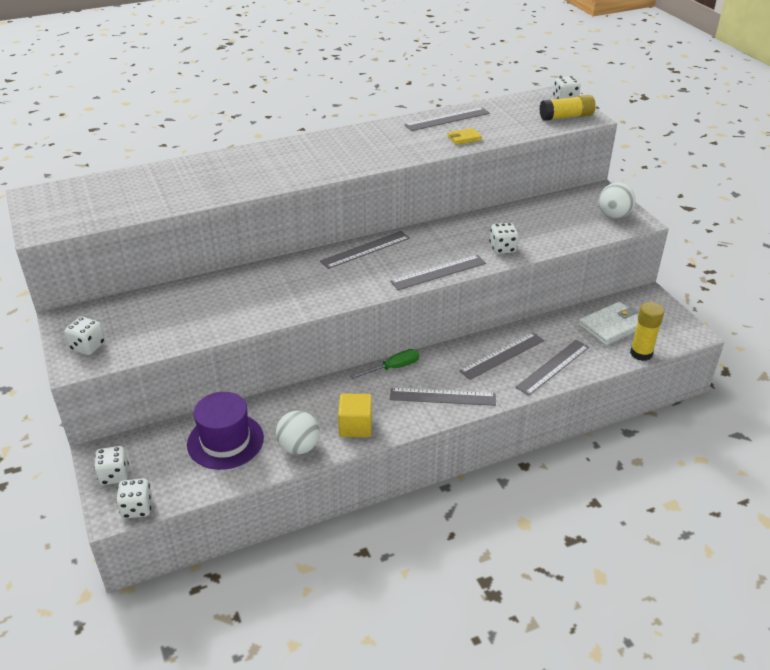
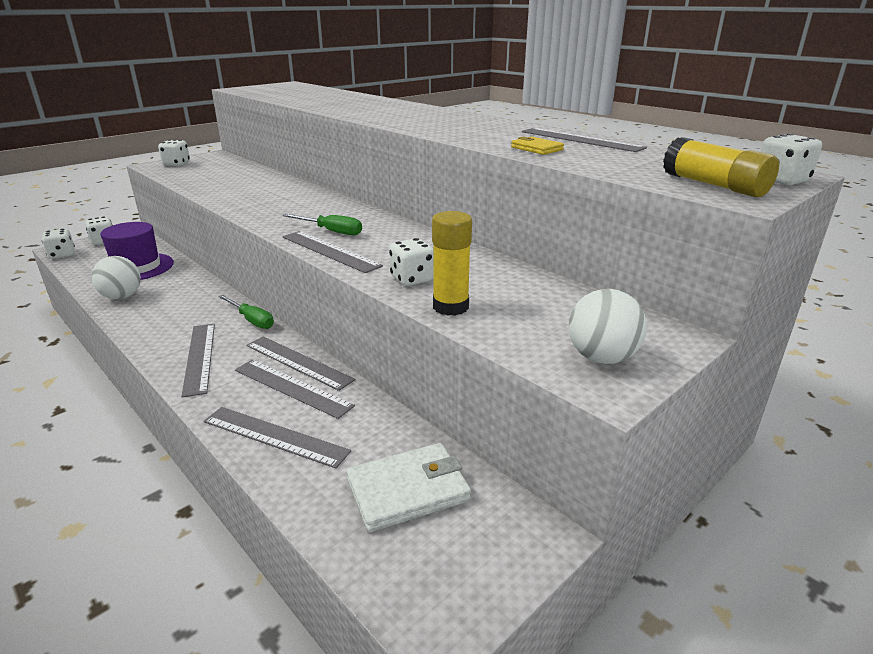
camera: 70 degrees right, 10 degrees down
(355, 426) = (150, 317): yellow cube -> none
(365, 250) = (360, 215): grey ruler -> grey ruler (298, 362)
(397, 267) = (331, 231): none -> green screwdriver
(612, 326) = (408, 490): white wallet -> white wallet turned 60 degrees counterclockwise
(641, 353) = (337, 541): yellow glue stick -> yellow glue stick (450, 307)

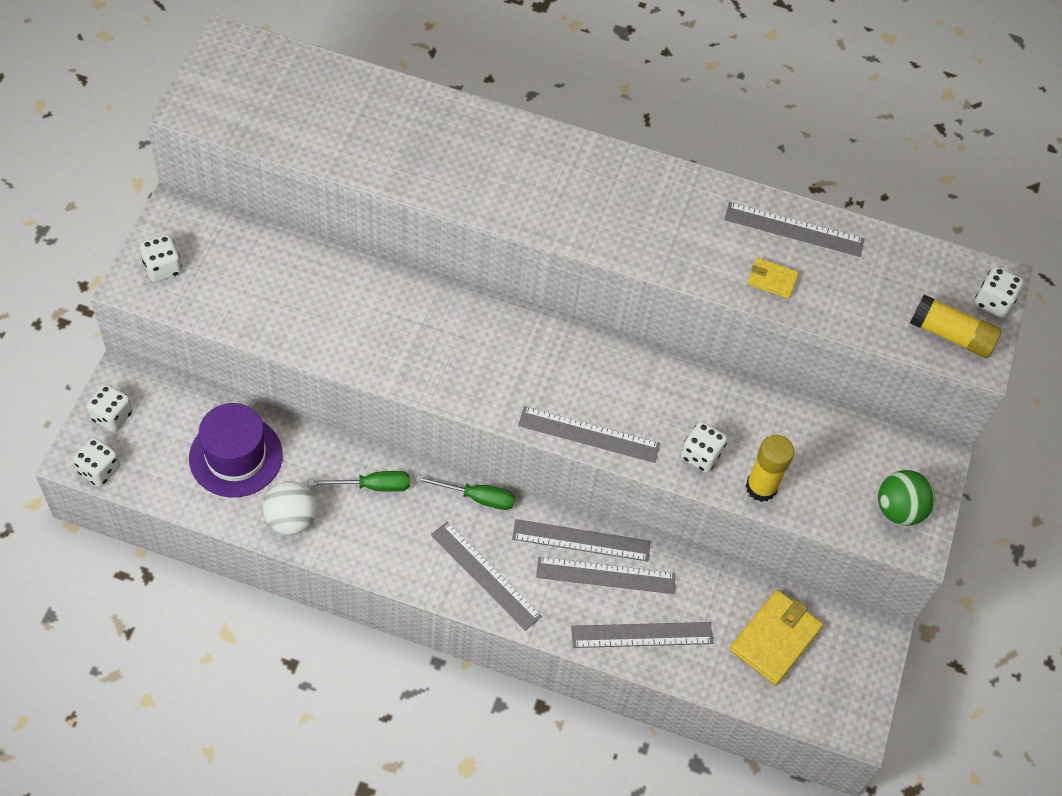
camera: 35 degrees left, 30 degrees up
(331, 231) = (554, 392): green screwdriver -> green screwdriver (373, 486)
(408, 490) = (775, 639): white wallet -> yellow wallet
(601, 358) = (898, 510): white ball -> green ball

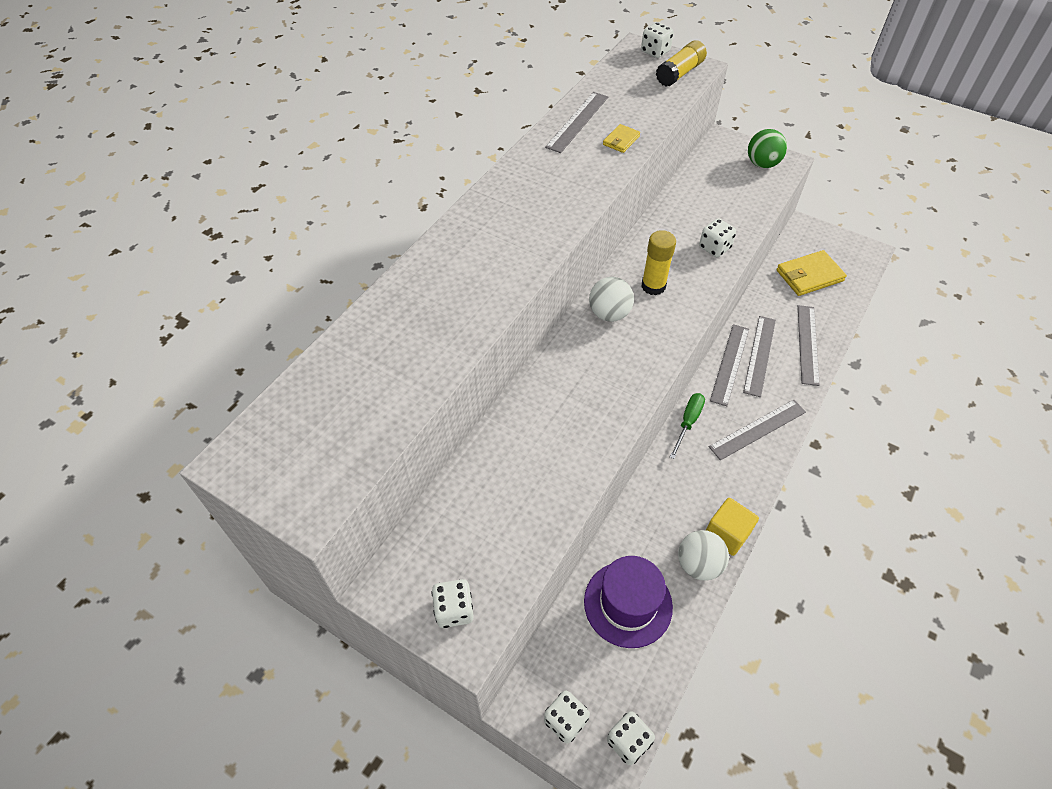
camera: 70 degrees left, 5 degrees down
(334, 546) = (727, 534): none -> yellow cube
(373, 486) = (670, 495): green screwdriver -> none
(551, 349) = (609, 314): none -> white ball
(589, 434) = (691, 306): grey ruler -> none
(761, 487) = (742, 223): yellow glue stick -> yellow glue stick (653, 286)
(775, 639) = (809, 275): yellow wallet -> yellow wallet turned 75 degrees counterclockwise

